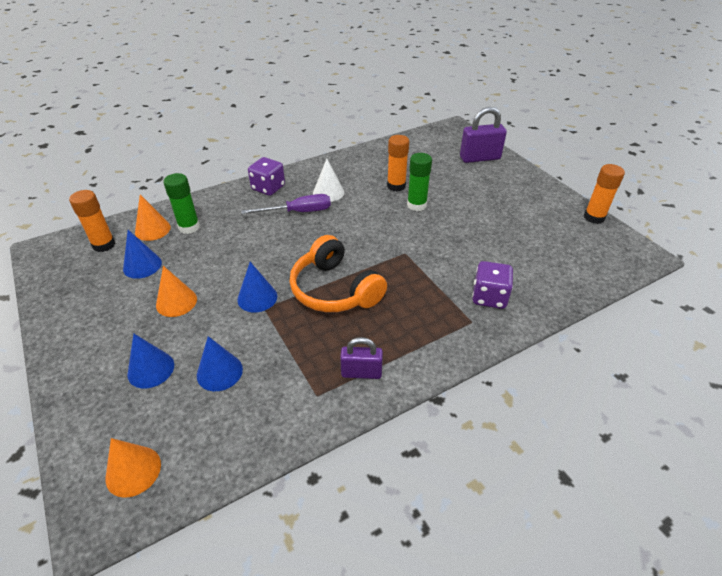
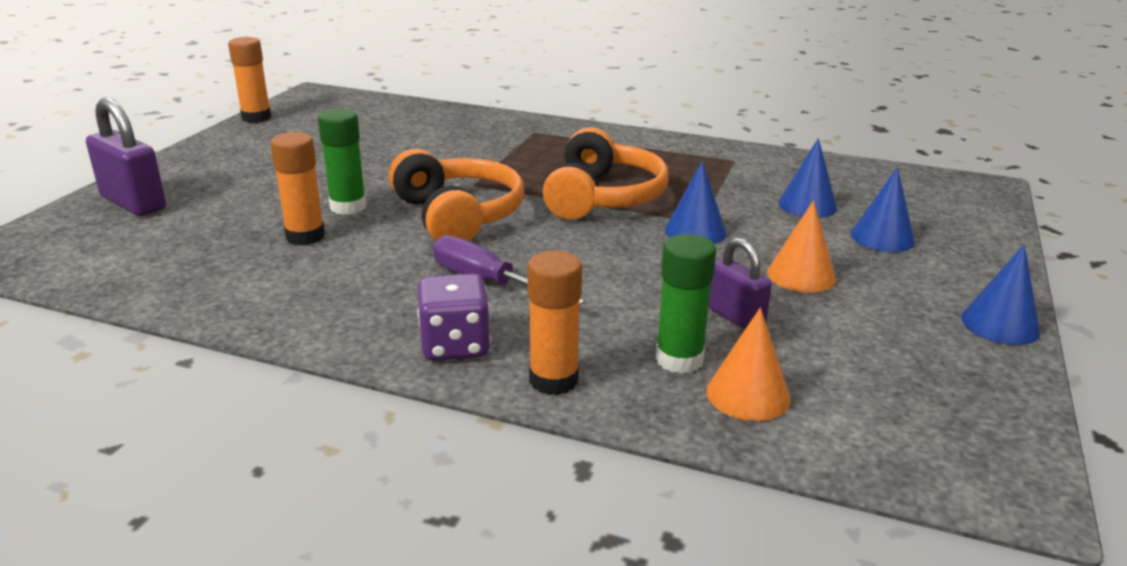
camera: 130 degrees left, 15 degrees down
(104, 245) = (865, 419): orange glue stick -> orange glue stick (553, 380)
(133, 471) = (940, 194): orange cone -> none
(142, 265) = (815, 344): blue cone -> blue cone (1000, 324)
(328, 192) = (395, 282): white cone -> none
(361, 372) = (678, 152): purple padlock -> purple padlock (734, 316)
(370, 231) = (458, 216): none -> orange headphones
(489, 297) = (486, 132): purple dice -> none

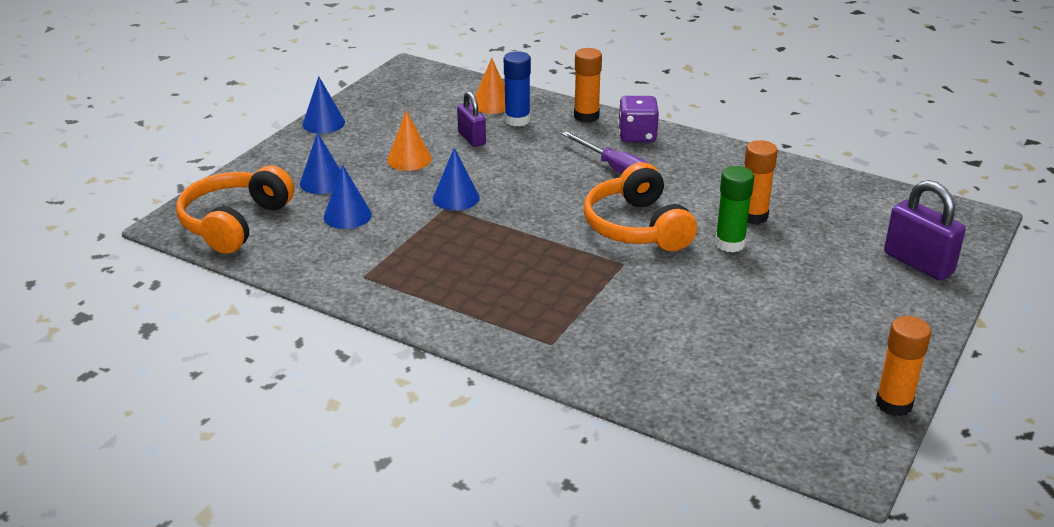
camera: 170 degrees left, 5 degrees up
(603, 197) = (512, 237): orange headphones -> orange headphones (234, 223)
(679, 360) = (517, 120): green glue stick -> blue glue stick

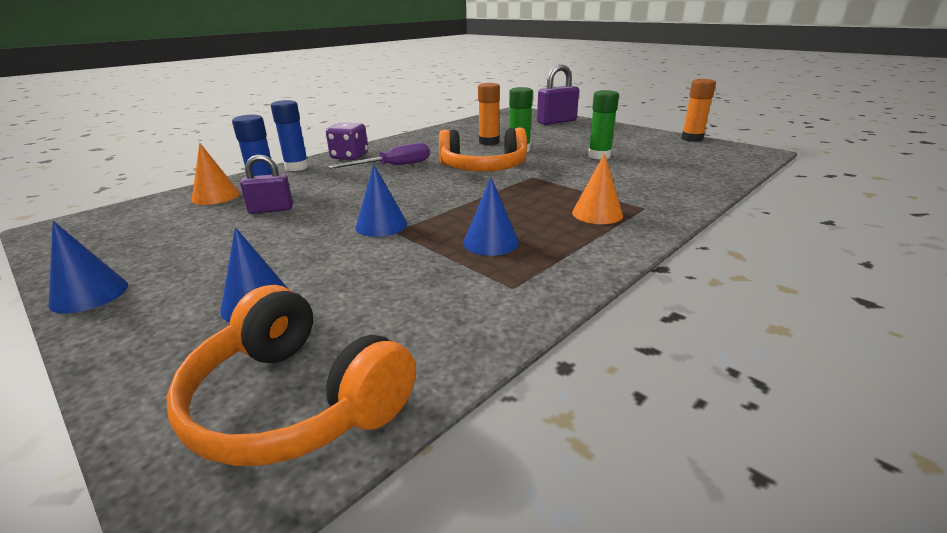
camera: 75 degrees left, 5 degrees down
(347, 215) = (364, 289): blue cone -> blue cone (490, 242)
(409, 159) = (272, 242): orange cone -> orange cone (597, 213)
(586, 116) = (296, 167): orange glue stick -> blue glue stick
(737, 310) = (599, 156): none -> green glue stick

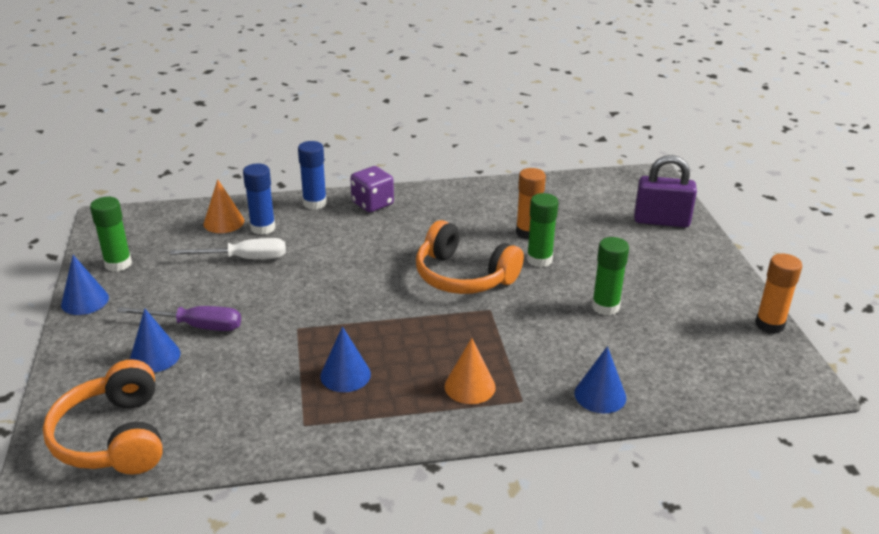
camera: 35 degrees right, 5 degrees up
(110, 253) = (118, 264): none -> green glue stick
(271, 210) = (244, 259): purple padlock -> white screwdriver
(381, 225) = (295, 316): blue cone -> blue cone (600, 395)
(394, 166) = (391, 237): purple screwdriver -> purple screwdriver (195, 326)

